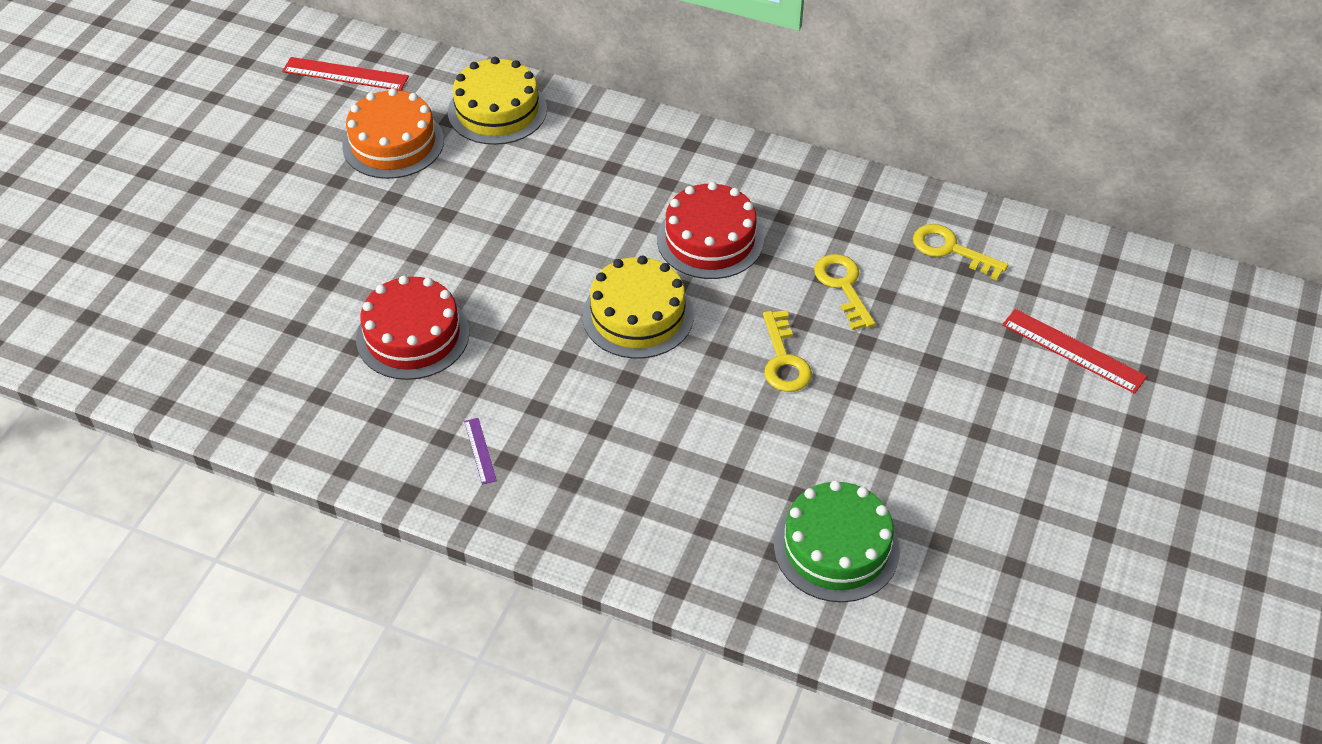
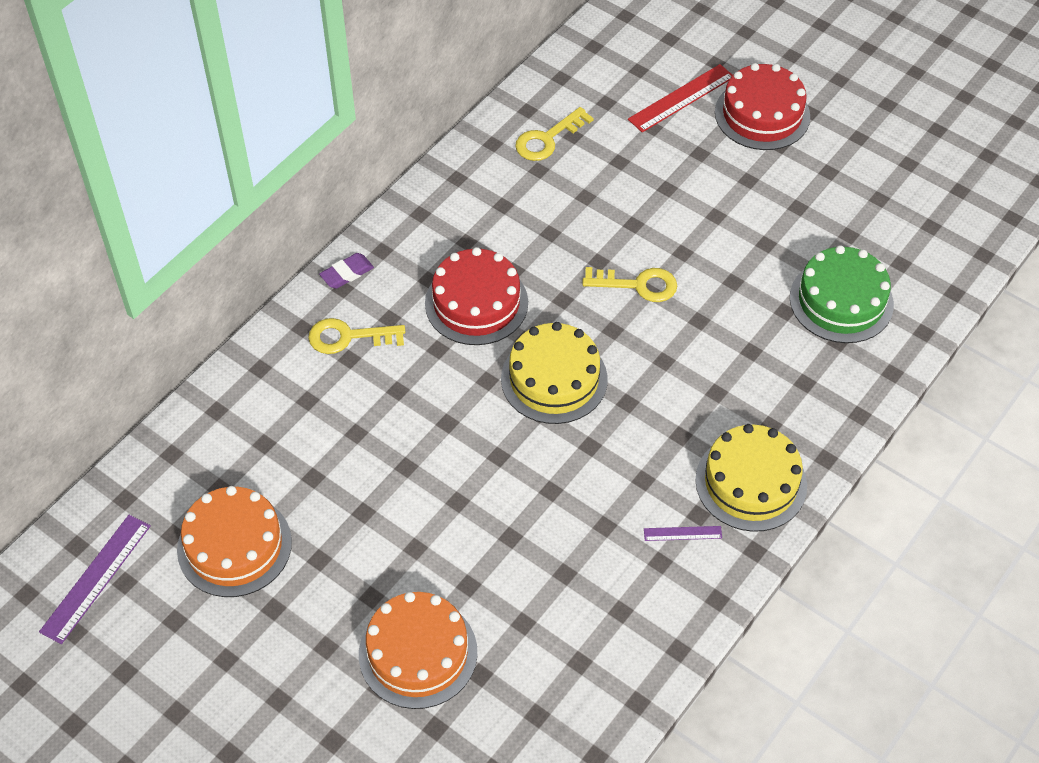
camera: 75 degrees left, 5 degrees up
(309, 281) = (418, 653): none -> orange cake
(345, 74) = (95, 578): red ruler -> purple ruler
(413, 335) = (524, 568): red cake -> red cake (762, 114)
(497, 110) = (223, 440): yellow cake -> yellow cake (751, 482)
(709, 143) = (347, 273): none -> purple eraser
(843, 286) = (566, 222): yellow key -> yellow key (348, 337)

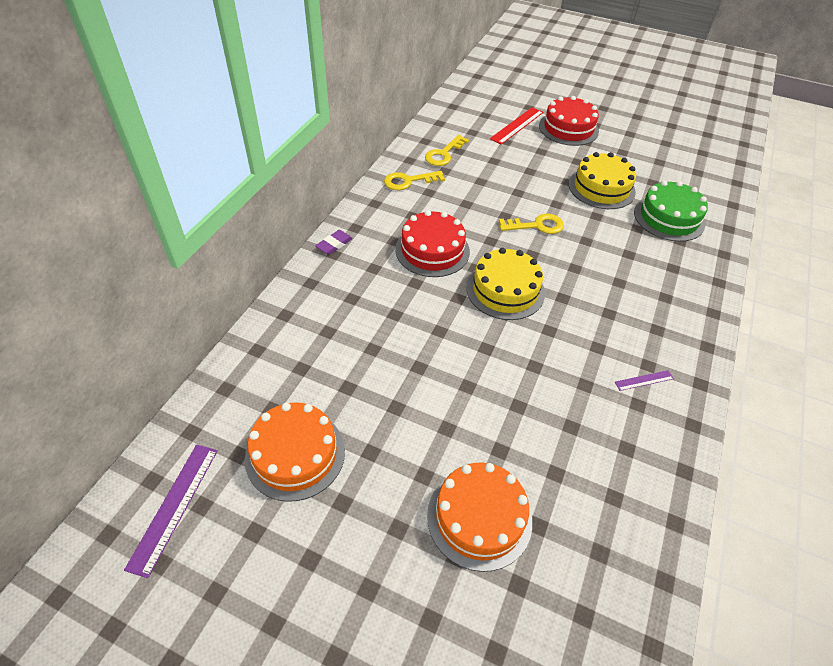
camera: 15 degrees left, 5 degrees down
(348, 337) = (347, 284): yellow key -> yellow key (409, 181)
(751, 482) = (673, 336): yellow cake -> yellow cake (601, 188)

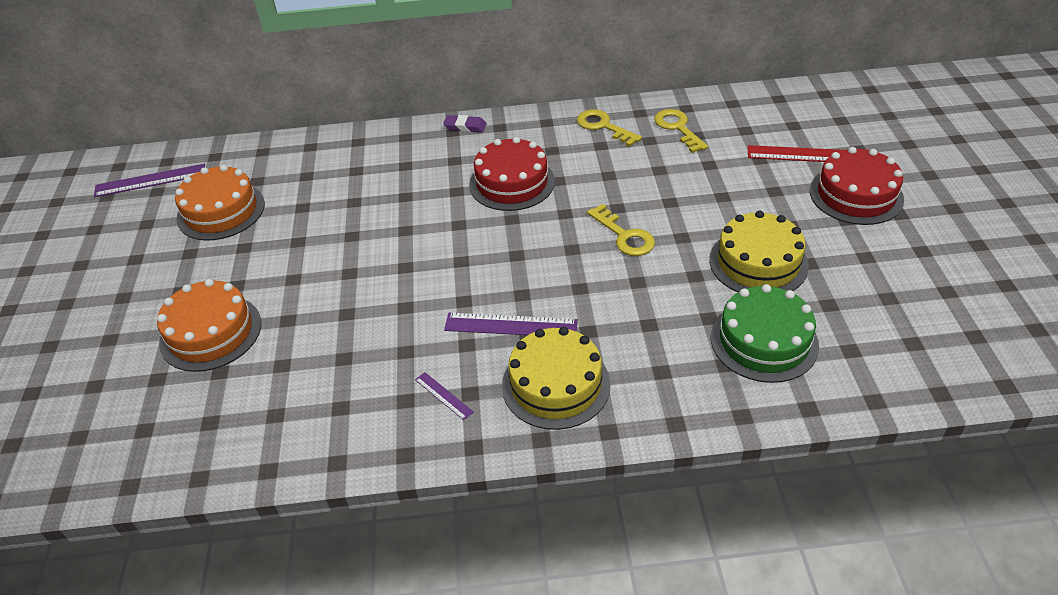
camera: 65 degrees right, 5 degrees down
(444, 154) = (678, 128): yellow key -> yellow key turned 60 degrees clockwise
(505, 290) = (497, 250): yellow cake -> yellow cake (556, 384)
(591, 316) = (510, 325): none -> purple ruler

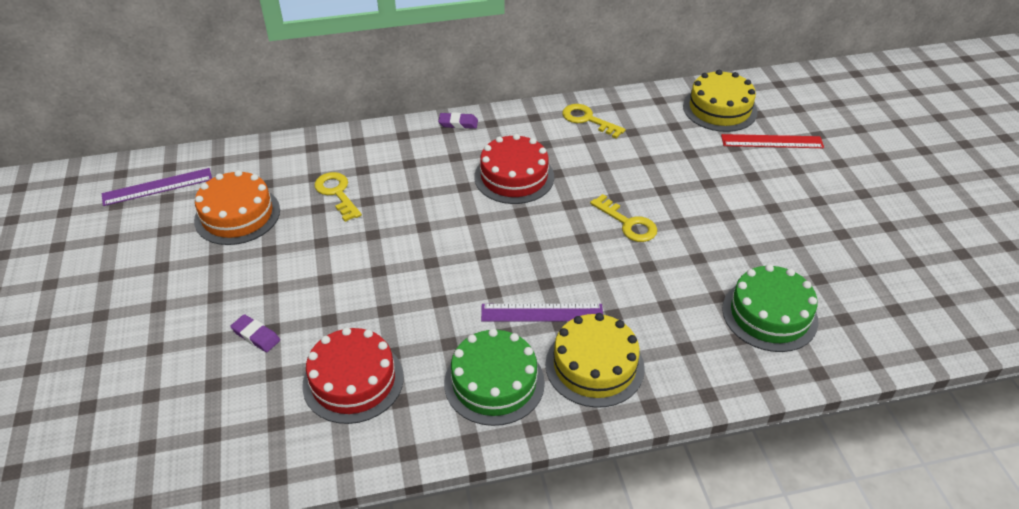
camera: 10 degrees left, 0 degrees up
(211, 332) = (256, 336): orange cake -> purple eraser
(444, 395) = (494, 382): purple ruler -> green cake
(678, 128) = (656, 119): yellow key -> yellow key (337, 193)
(758, 262) = (751, 243): yellow cake -> yellow cake (719, 109)
(856, 195) = (823, 177): red cake -> red cake (353, 381)

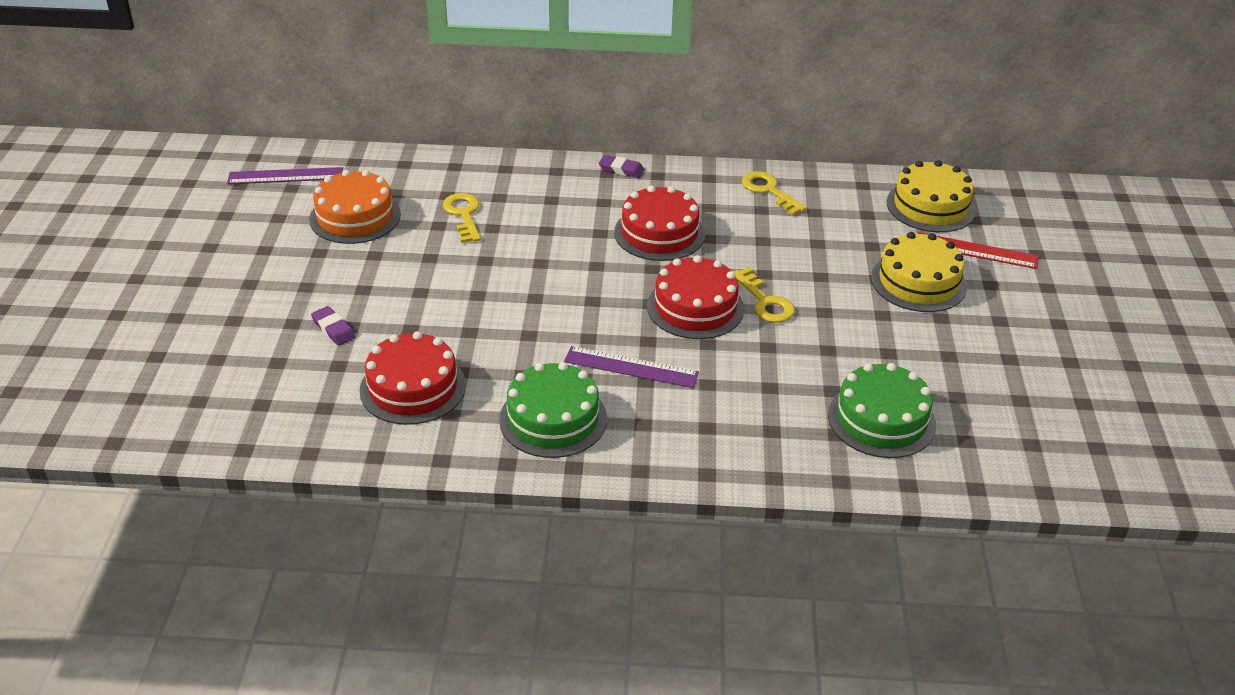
camera: 15 degrees right, 5 degrees down
(572, 241) = (695, 307): none -> red cake
(594, 366) = (664, 426): yellow cake -> yellow cake (918, 282)

